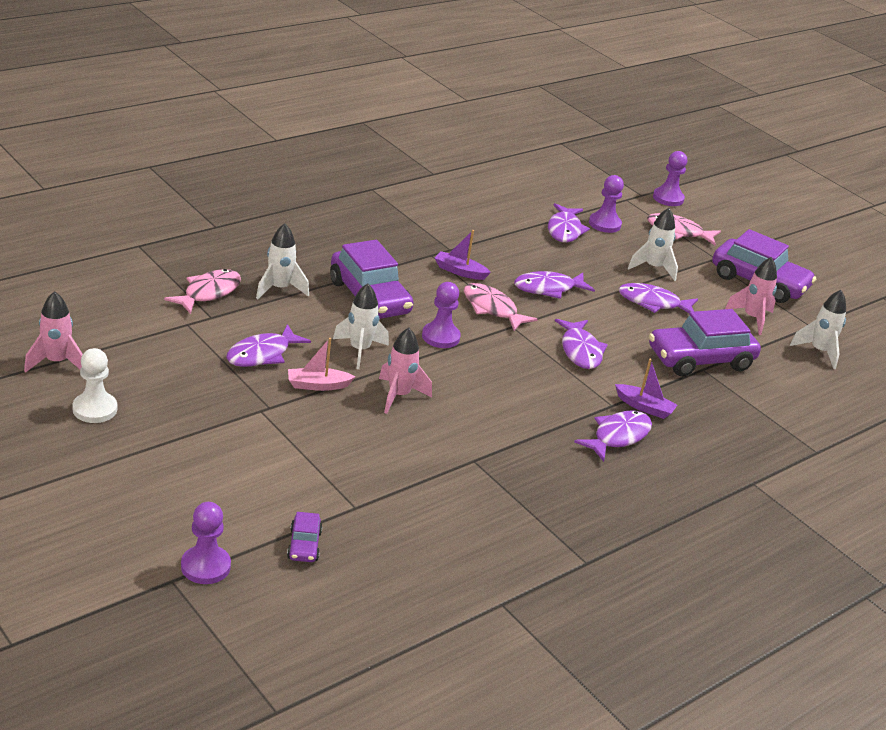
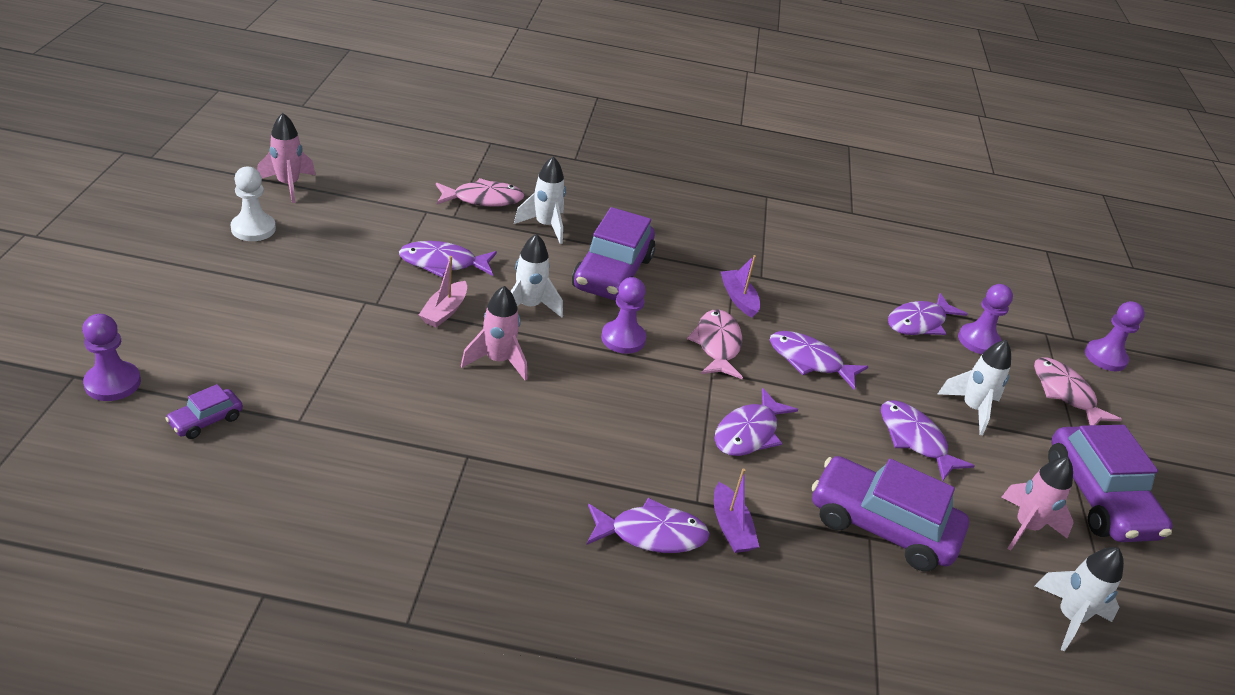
camera: 45 degrees right, 5 degrees up
(318, 385) = (444, 311): pink boat -> pink boat turned 105 degrees counterclockwise

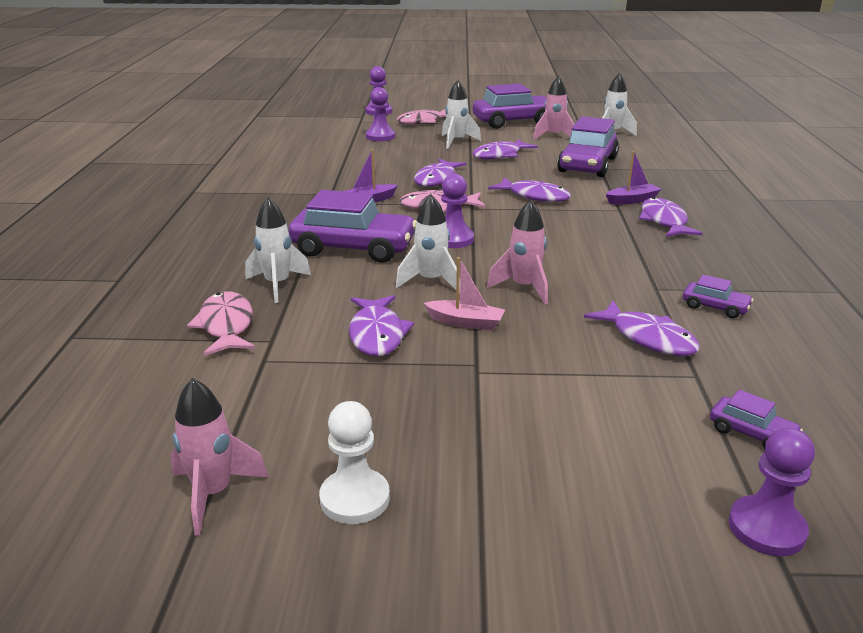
camera: 90 degrees left, 10 degrees down
(411, 486) = (715, 307): none -> purple car
(919, 322) = (368, 150): purple fish -> purple fish (648, 338)

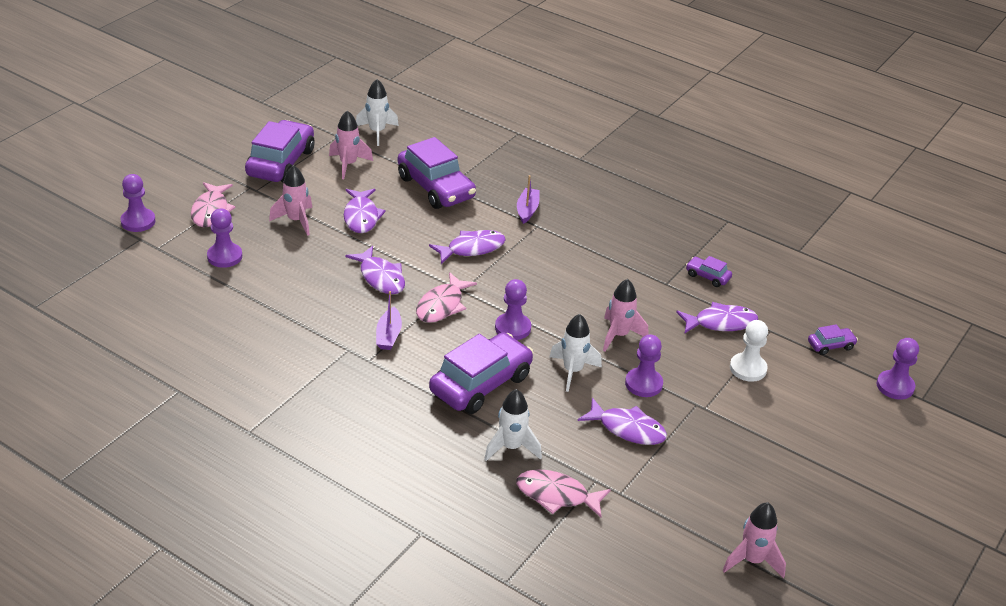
camera: 60 degrees left, 10 degrees up
(355, 498) = (791, 508): white pawn -> white pawn (748, 368)
(456, 141) = (296, 221): white rocket -> pink rocket
(465, 322) = (643, 384): pink boat -> purple pawn
(664, 221) = (576, 219): purple fish -> none
(715, 307) = (707, 276): purple car -> purple car turned 120 degrees counterclockwise

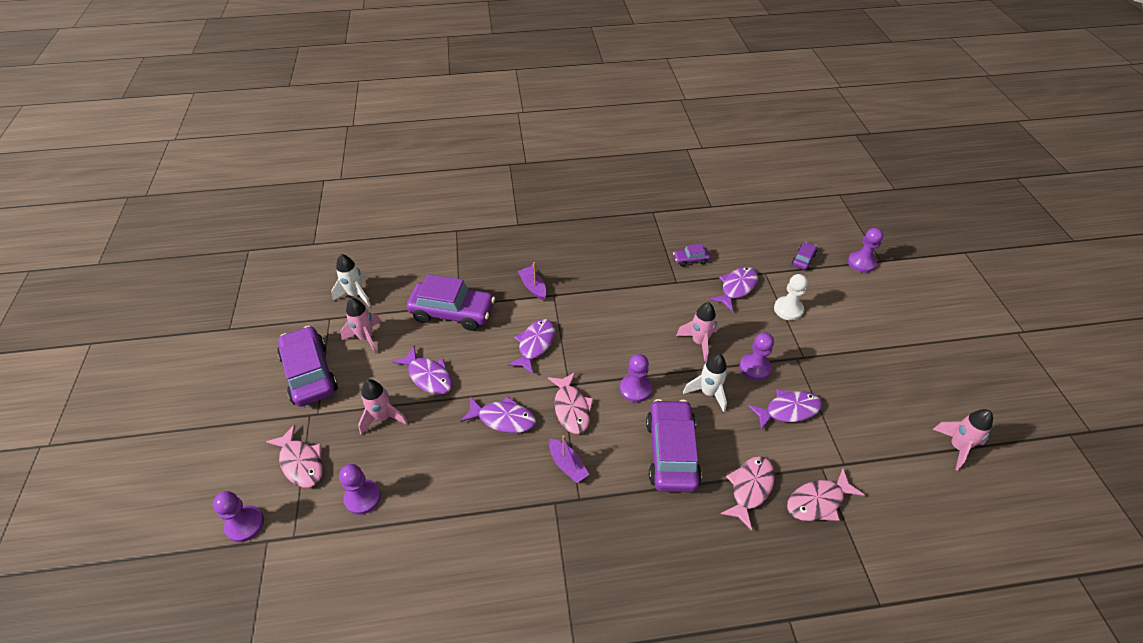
camera: 40 degrees left, 10 degrees up
(511, 447) = (750, 488): white rocket -> pink fish

